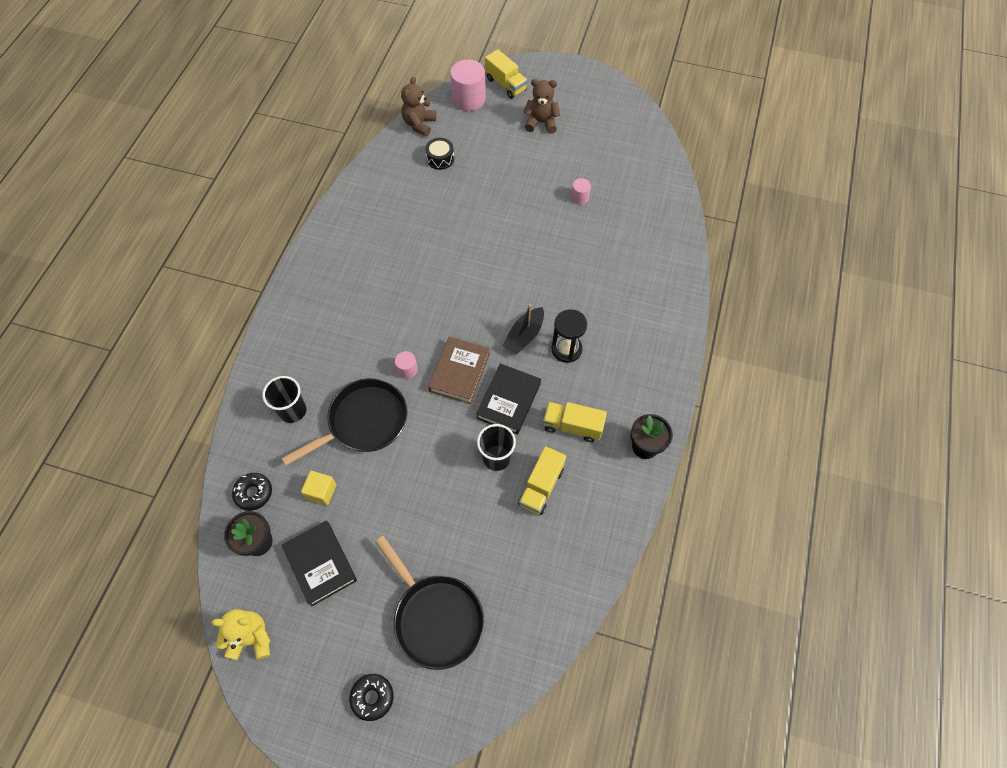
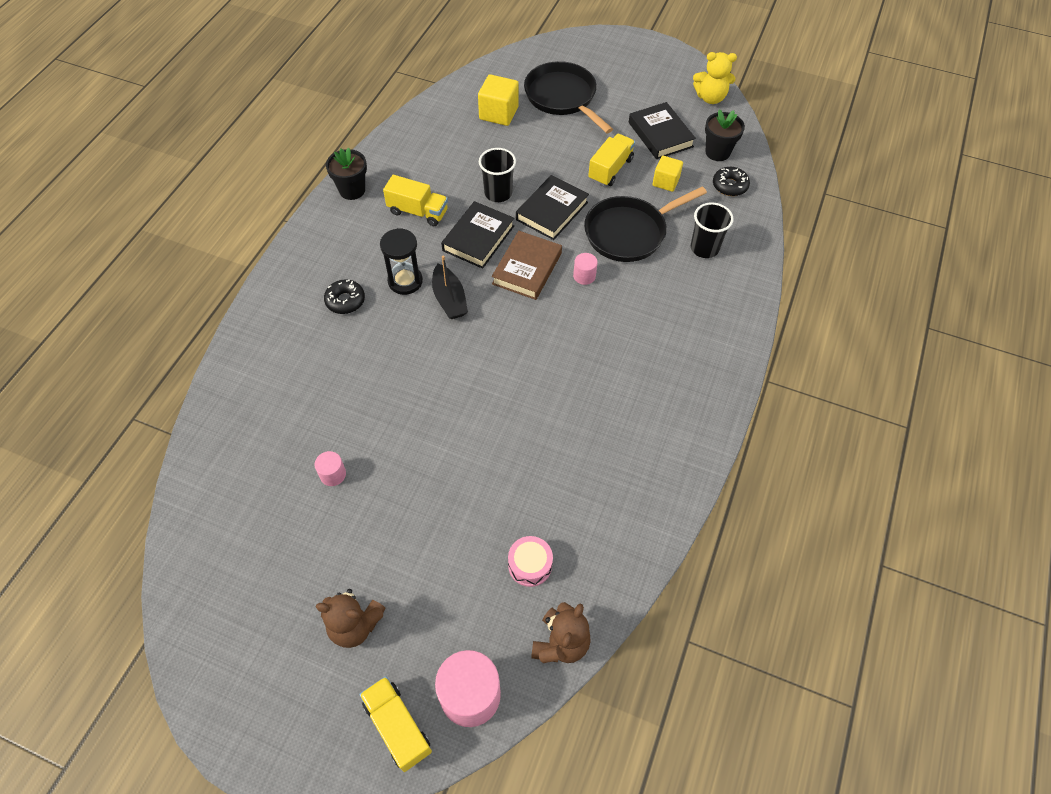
camera: 175 degrees left, 5 degrees down
(372, 697) = (612, 62): black donut -> black donut (345, 300)
(440, 159) = (530, 565): black drum -> pink drum
(440, 440) = (552, 211): none -> black book
(510, 580) = (498, 113): none -> yellow cube
(524, 336) = (449, 299): black boat -> black boat turned 120 degrees clockwise
(541, 486) = (459, 169): yellow truck -> yellow truck (610, 169)

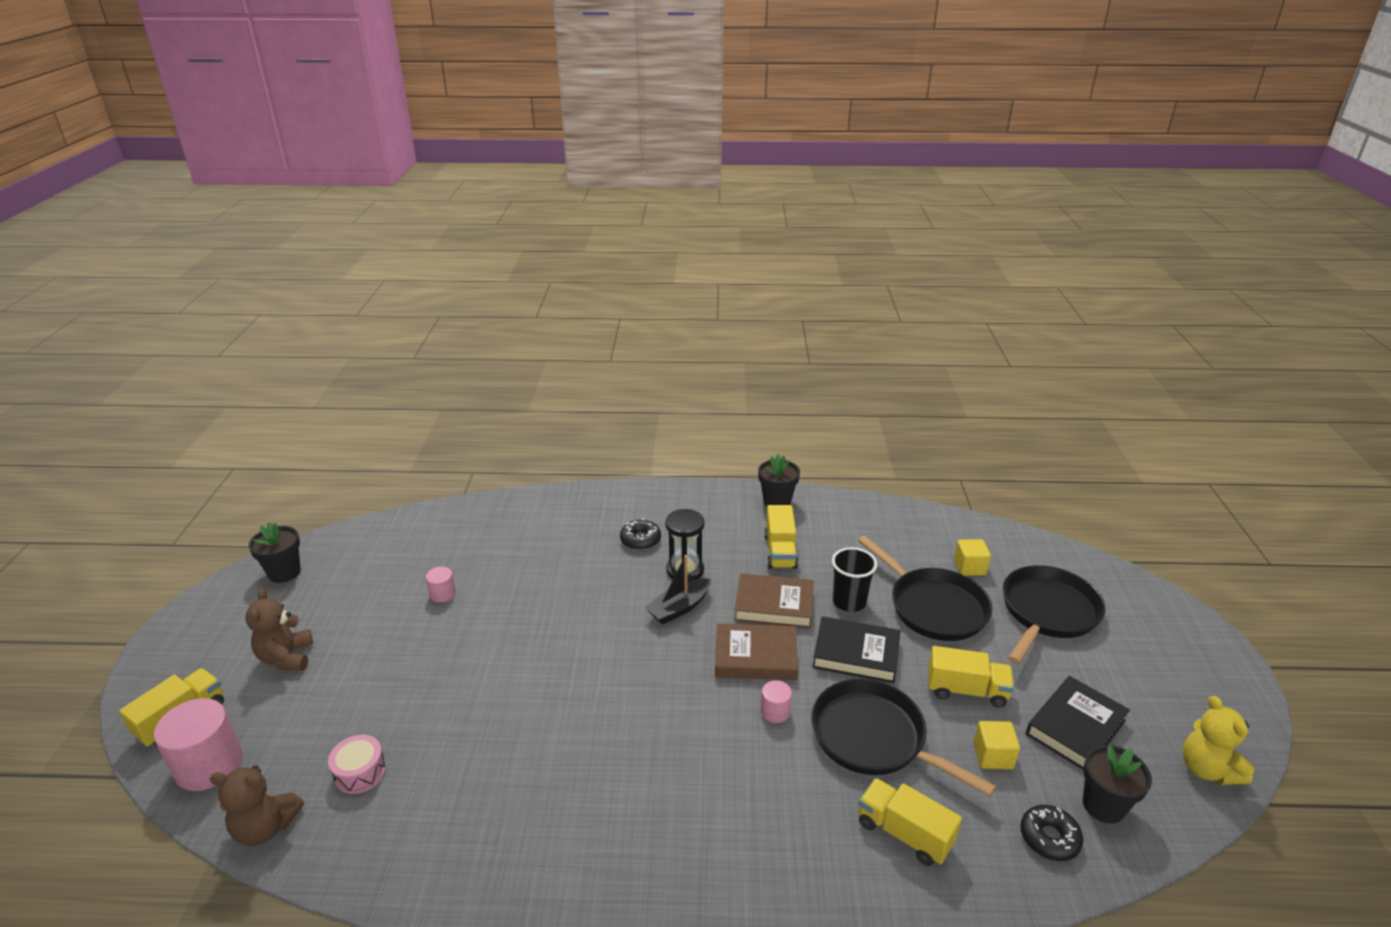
camera: 70 degrees right, 25 degrees down
(209, 627) = (284, 572): none -> black flower pot
(478, 238) = (774, 605): black book -> brown book
(498, 113) = (969, 567): yellow cube -> yellow cube, size x0.66
(527, 150) = (933, 607): none -> black pan
(704, 248) = (904, 833): black cup -> yellow truck

